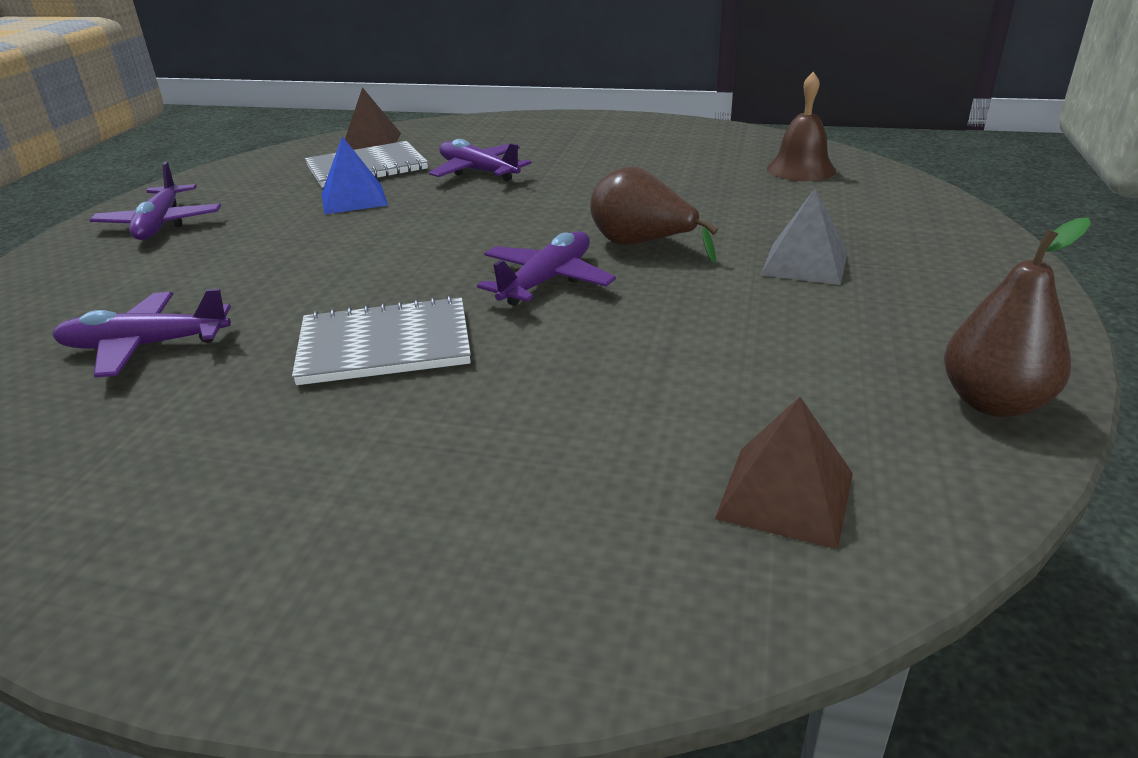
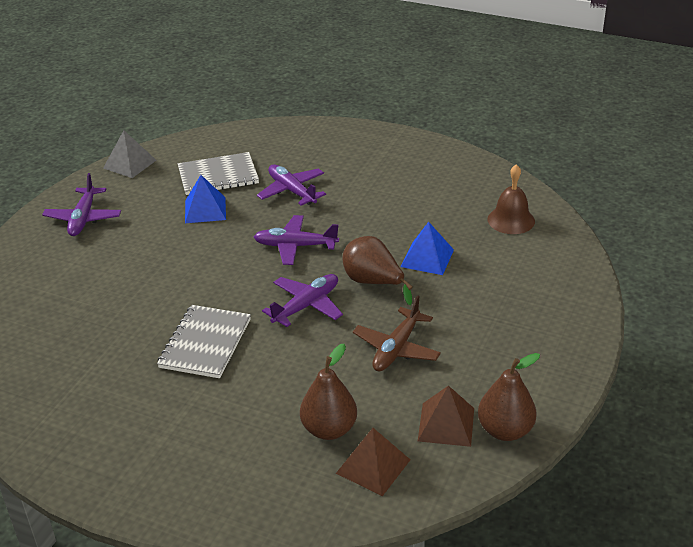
camera: 10 degrees right, 5 degrees up
(145, 346) = (79, 324): purple plane -> purple plane (295, 246)
(371, 142) = (225, 144): brown pyramid -> brown pyramid (446, 424)
(385, 345) = (205, 343): grey notebook -> grey notebook turned 75 degrees counterclockwise
(664, 443) = (329, 429): none -> brown pear
(708, 213) = (427, 258): none -> blue pyramid
(723, 315) = (396, 348): none -> brown plane
(804, 263) = (464, 313): grey pyramid -> grey pyramid (129, 164)

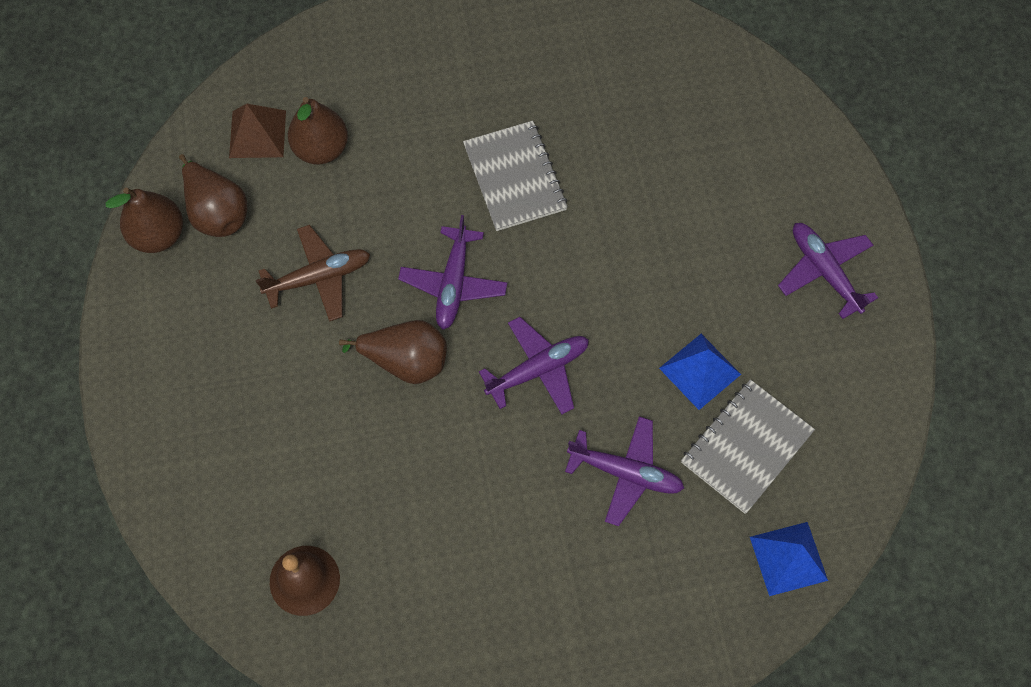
camera: 145 degrees right, 30 degrees up
(129, 164) = (882, 402): grey pyramid -> none
(396, 348) = (319, 277): brown plane -> brown plane turned 75 degrees clockwise
(427, 258) = (369, 439): blue pyramid -> blue pyramid (788, 558)
(446, 424) = (217, 212): brown pyramid -> brown pear

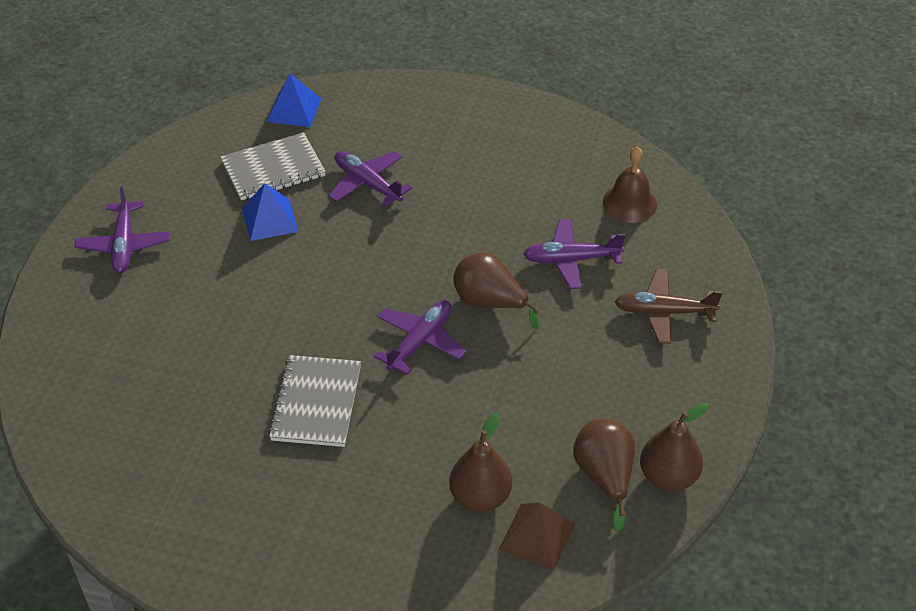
camera: 155 degrees left, 20 degrees down
(319, 277) = (533, 387): brown plane -> brown plane (663, 312)
(538, 370) = (389, 261): purple plane -> purple plane (571, 260)

